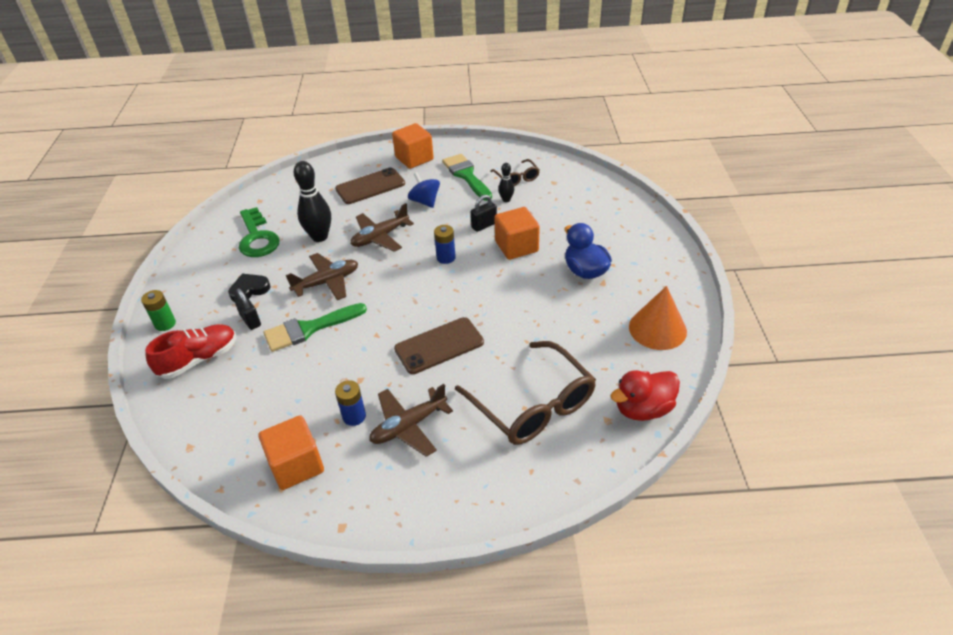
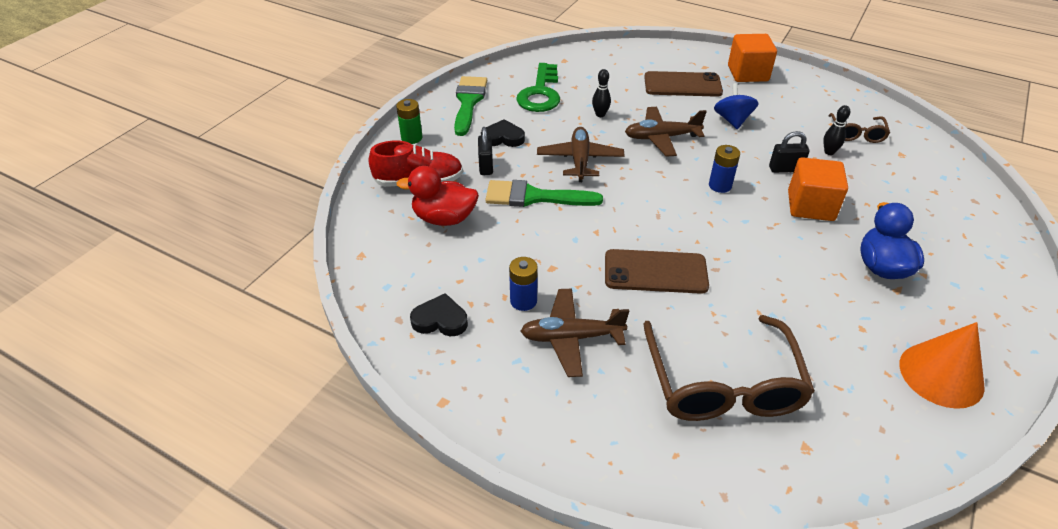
camera: 30 degrees right, 0 degrees up
(296, 465) = (440, 320): orange cube -> black heart
(320, 237) = (600, 114): black bowling pin -> black bowling pin, size x0.51
(327, 282) = (580, 160): brown plane -> brown plane turned 90 degrees counterclockwise
(466, 175) = (797, 110): green brush -> green brush (468, 102)
(643, 409) = (862, 459): red duck -> red duck (444, 218)

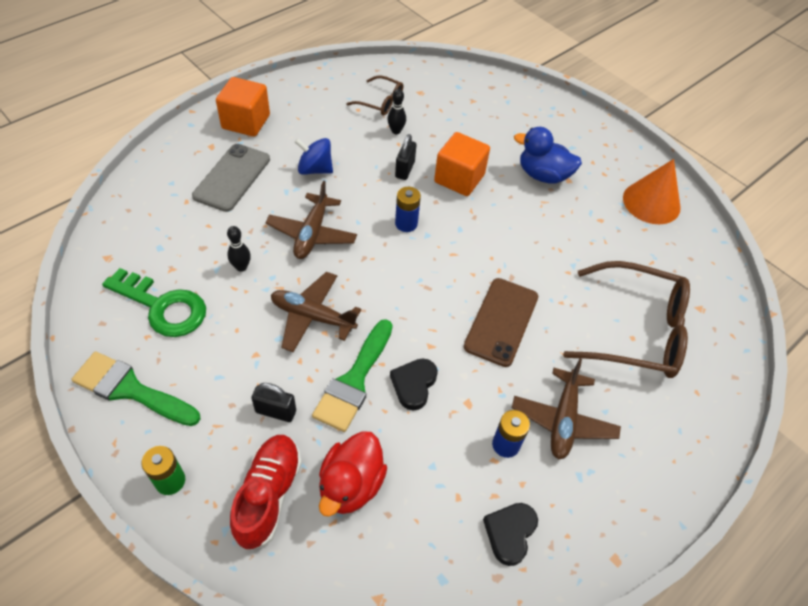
camera: 75 degrees left, 10 degrees up
(503, 137) = (230, 376): black heart -> black heart (414, 384)
(682, 85) = (232, 177): brown phone -> grey phone

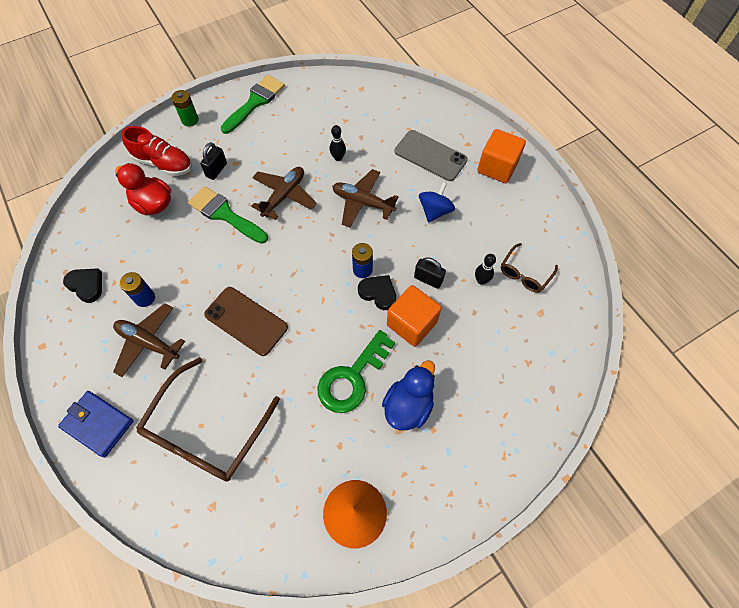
camera: 105 degrees right, 10 degrees up
(163, 307) = (313, 116): green key -> green key (352, 377)
(414, 384) = (210, 249): black heart -> black heart (378, 293)
(677, 443) = (98, 424): none -> blue wallet

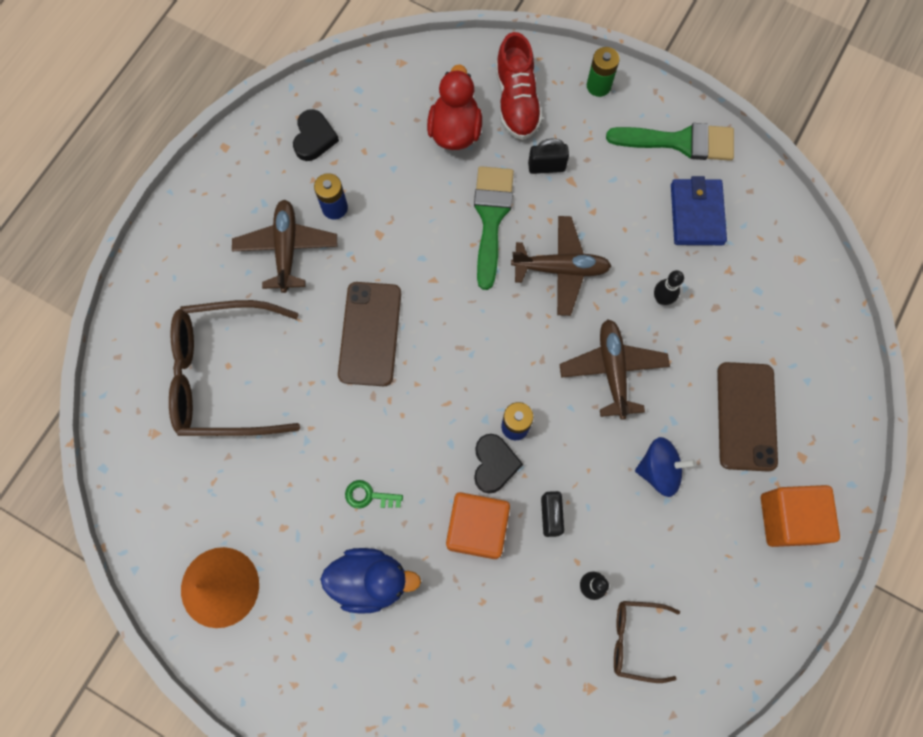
camera: 60 degrees right, 10 degrees up
(98, 424) = (176, 263): blue wallet -> blue wallet (697, 214)
(352, 377) = (369, 496): green key -> green key, size x0.45
(430, 156) = (746, 416): grey phone -> brown phone

